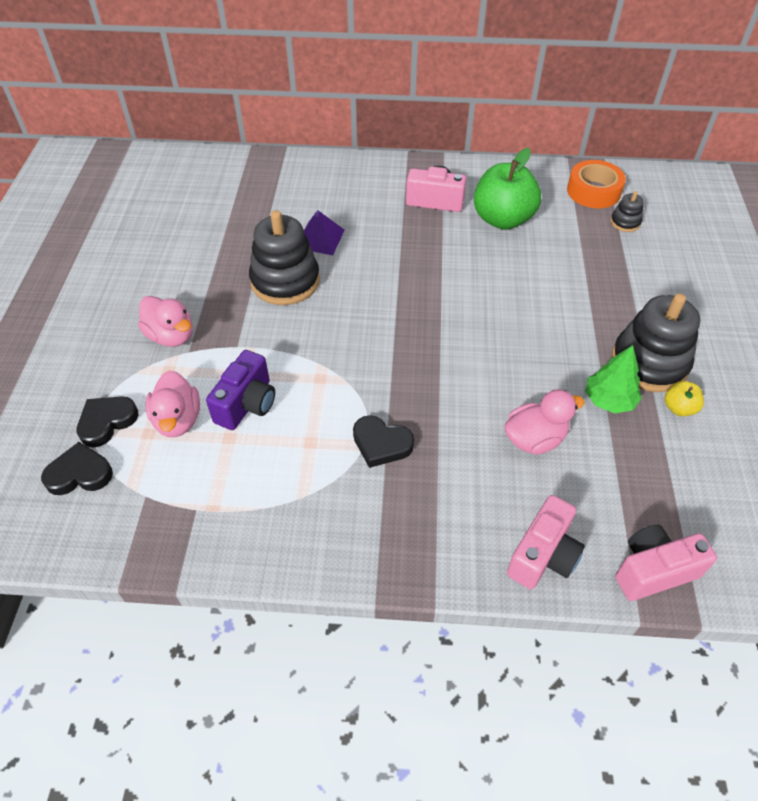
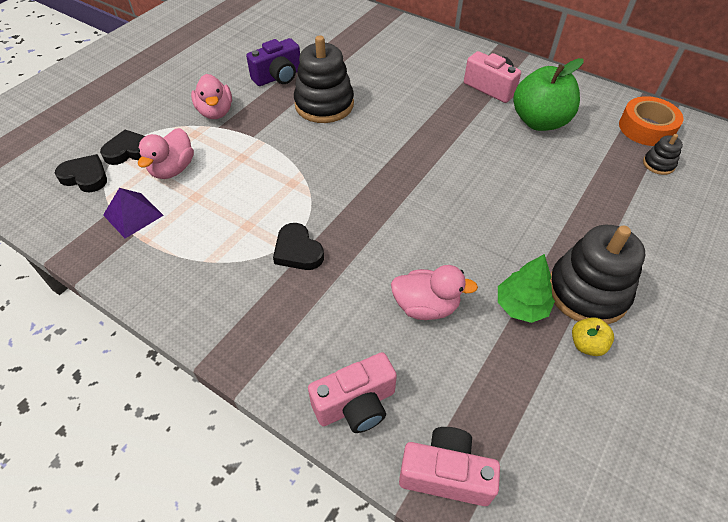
camera: 30 degrees right, 0 degrees up
(247, 404) = (226, 178): purple camera -> purple camera (278, 77)
(319, 239) = (374, 84): purple pyramid -> purple pyramid (133, 215)

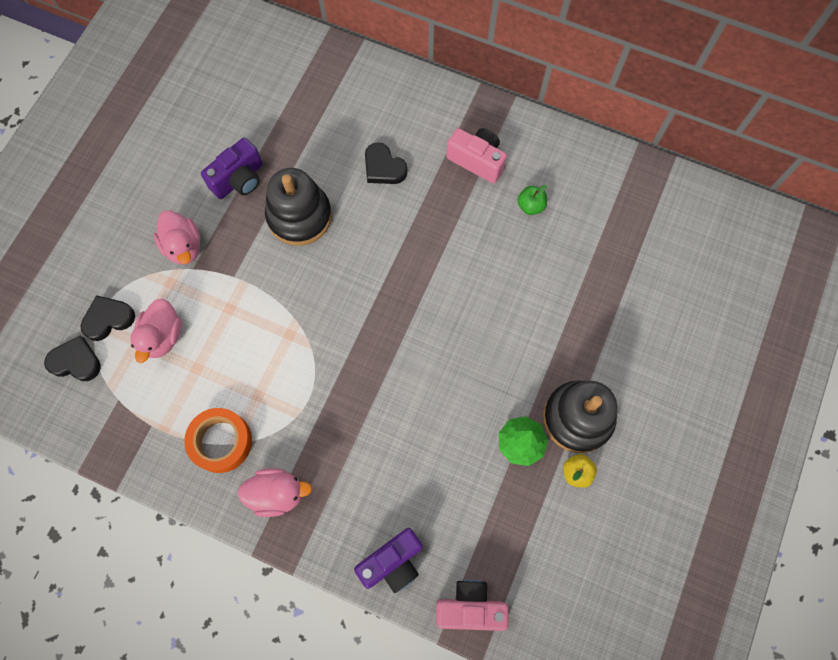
camera: 10 degrees left, 20 degrees up
(133, 215) = (142, 402): purple pyramid -> none
(298, 251) = (313, 417): black heart -> black heart (383, 167)
(356, 404) = (392, 562): pink camera -> purple camera
(426, 306) = (438, 458): pink duck -> pink duck (277, 493)
(539, 121) = (530, 206): green apple -> green apple, size x0.45
(646, 128) = (640, 198): orange tape -> orange tape (221, 442)
(658, 164) = (649, 249): black stacking toy -> none

